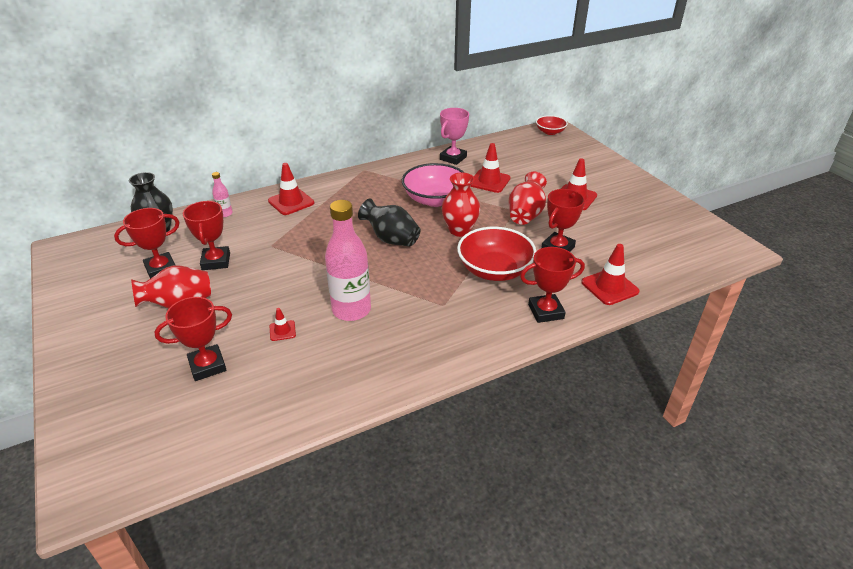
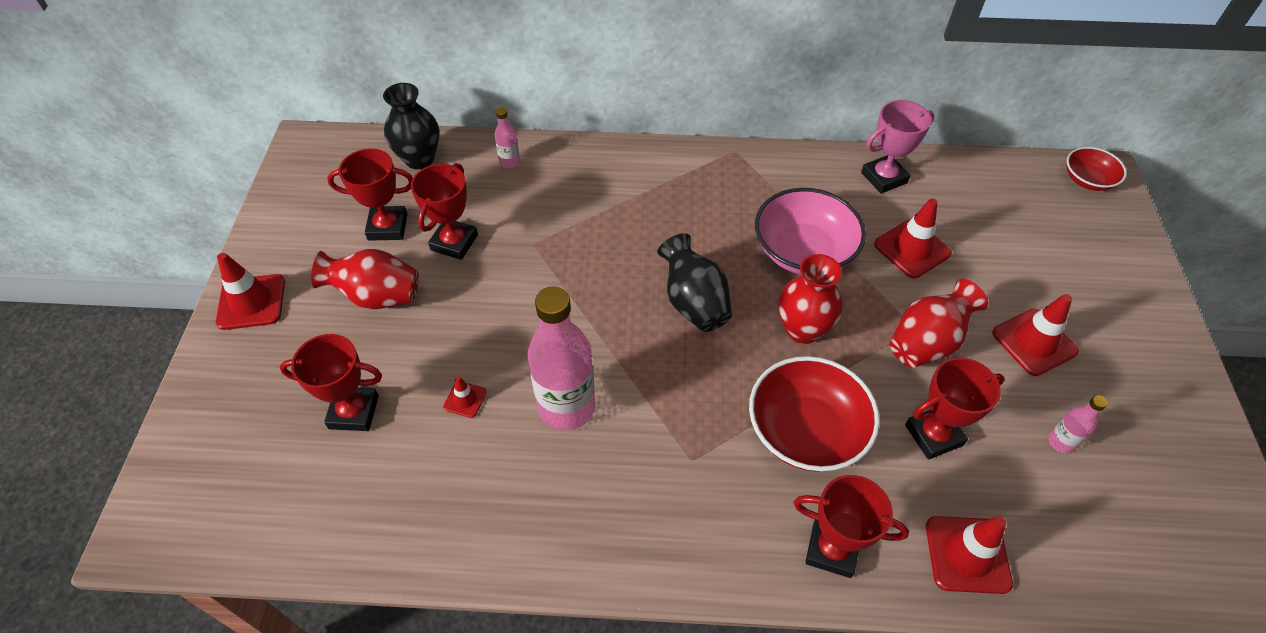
camera: 30 degrees right, 15 degrees up
(291, 202) = (602, 174): red traffic cone -> red traffic cone (251, 302)
(616, 230) = (1060, 442): none -> pink bottle

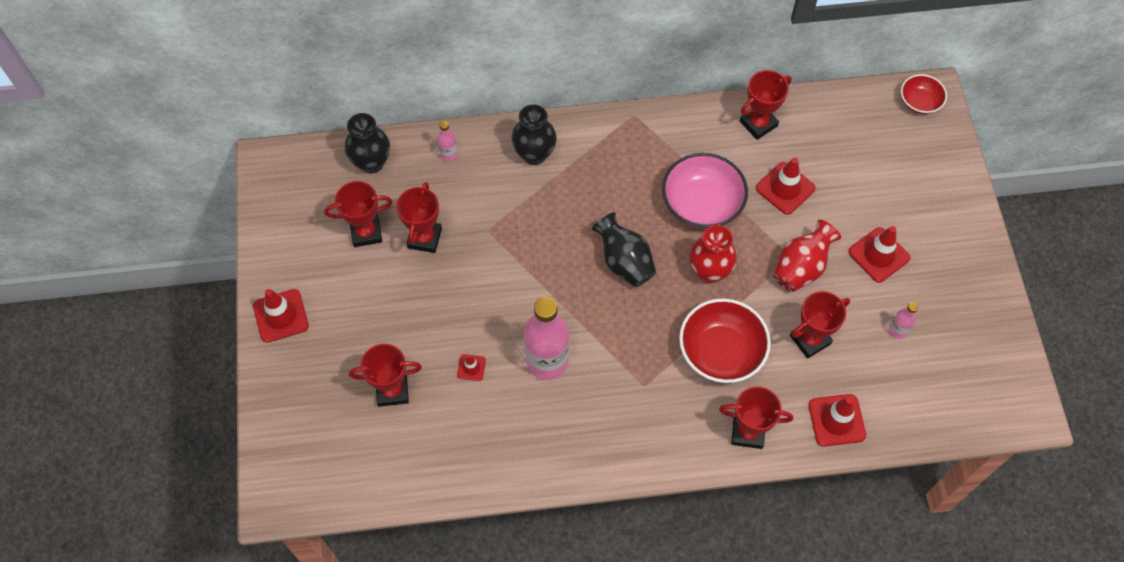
camera: 10 degrees left, 10 degrees up
(376, 296) = (378, 295): red vase -> none
(609, 174) = (534, 154): none -> black vase
(884, 178) = (758, 124): pink trophy -> red trophy

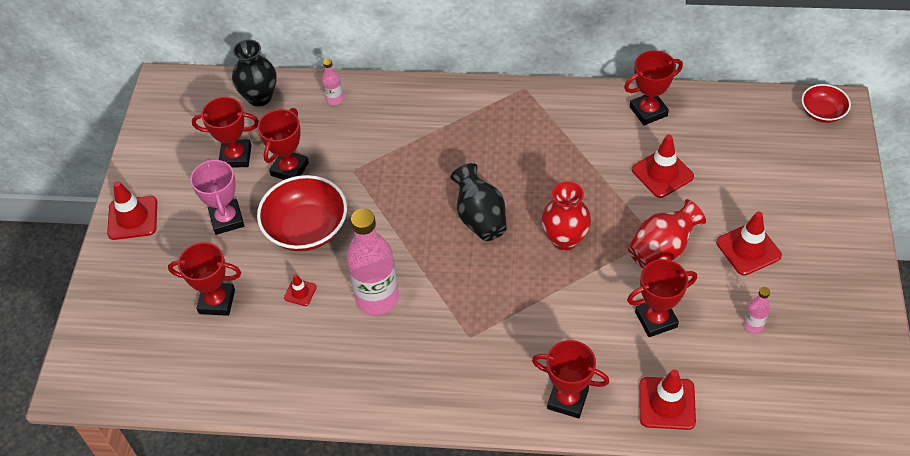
camera: 15 degrees right, 10 degrees down
(377, 302) = (227, 219): none -> pink trophy
(534, 154) = (417, 110): black vase -> none
(702, 203) = (572, 176): pink bowl -> none
(721, 351) = (558, 316): red bowl -> red bowl (306, 228)

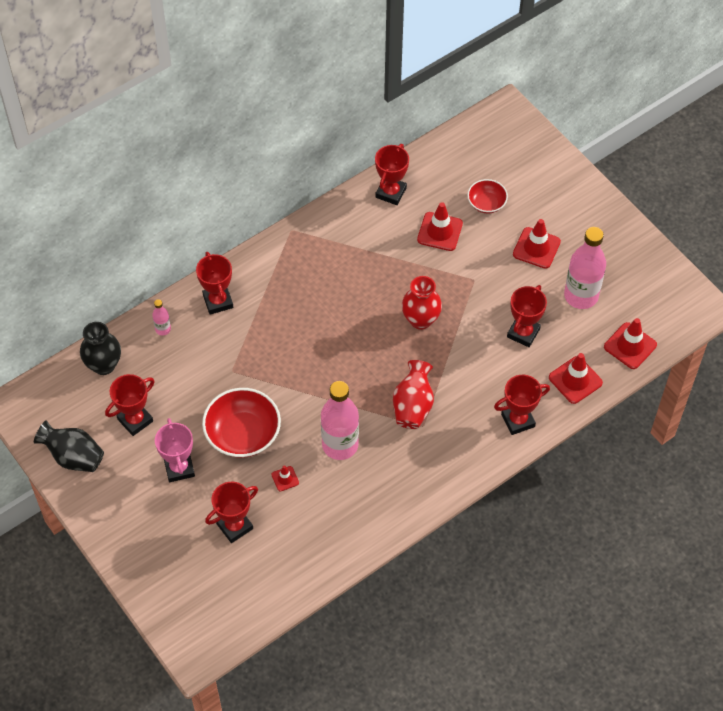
camera: 45 degrees left, 5 degrees up
(133, 218) = (108, 516): red traffic cone -> red traffic cone (630, 346)
(227, 219) = (179, 468): pink trophy -> pink trophy turned 45 degrees clockwise
(289, 169) = (185, 402): red trophy -> red trophy (218, 301)
(480, 218) = (352, 344): black vase -> black vase (73, 457)
(662, 249) = (486, 284): red vase -> red vase (413, 406)
(753, 325) = (581, 296): pink bottle -> pink bottle, size x2.21
(822, 112) = (500, 121): red bowl -> red bowl (486, 203)

